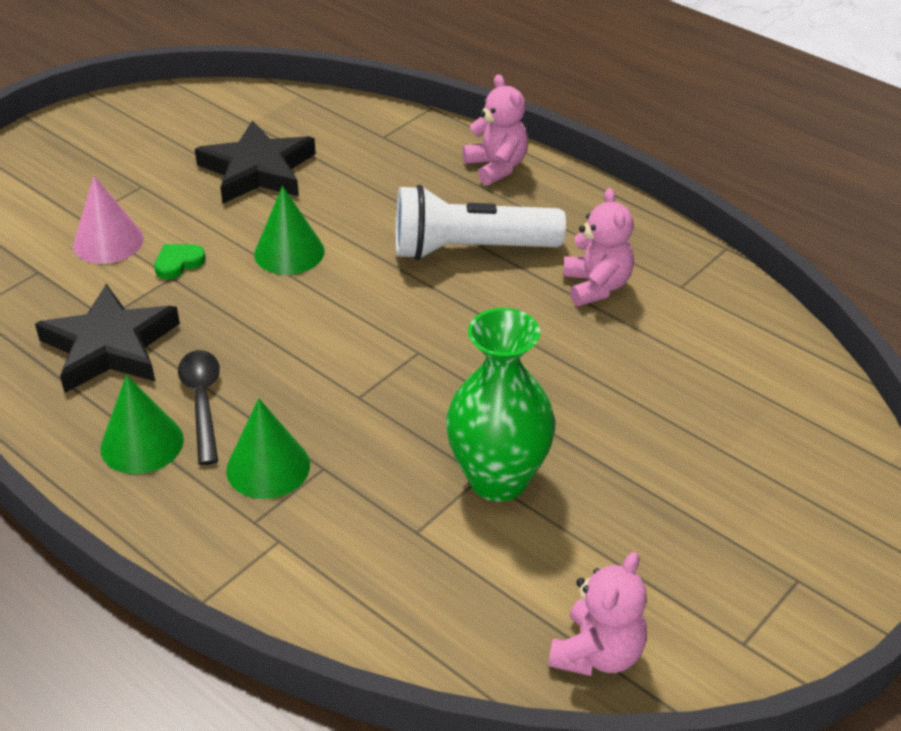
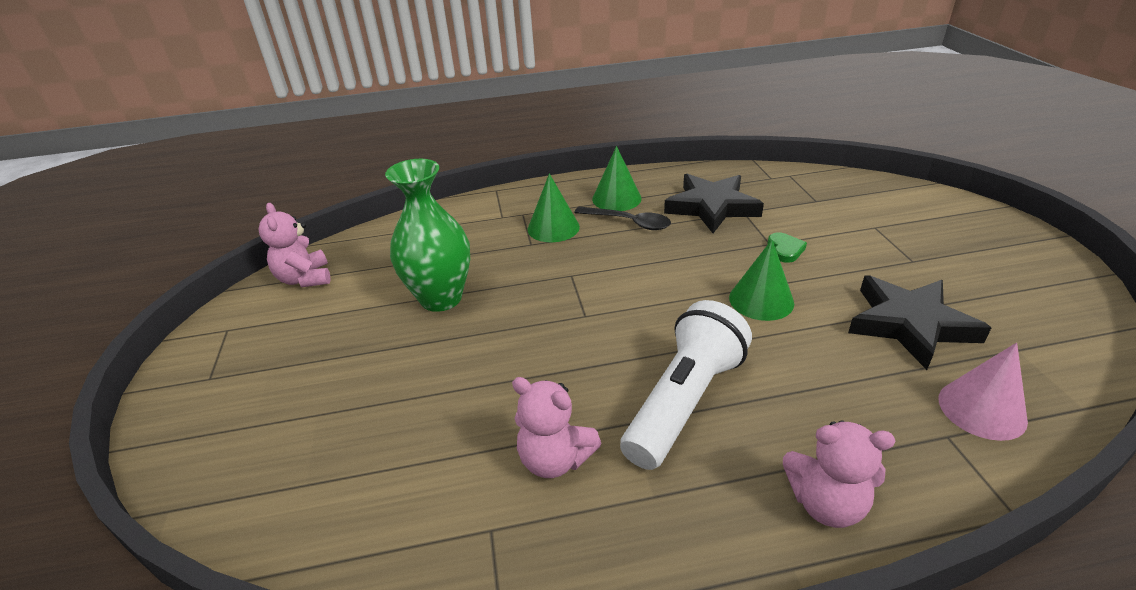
camera: 130 degrees right, 5 degrees down
(108, 242) = (835, 230): pink cone -> pink cone (982, 409)

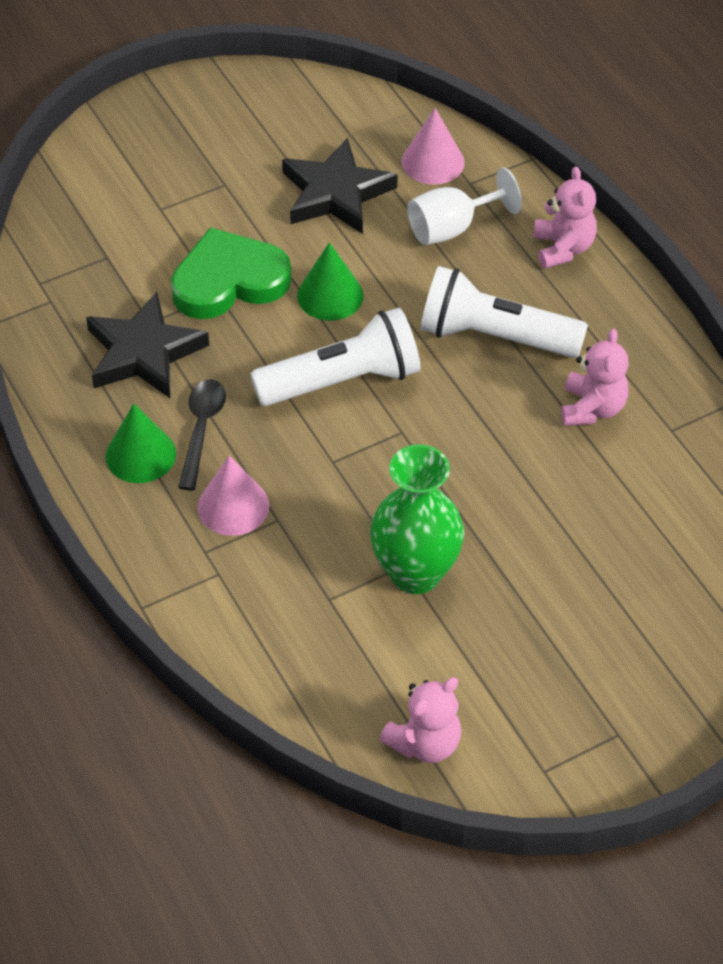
camera: 110 degrees left, 15 degrees up
(553, 228) = (233, 506): green cone -> pink cone
(655, 292) = (342, 380): none -> white flashlight
(785, 250) = (229, 281): green heart -> green heart, size x2.45
(860, 402) = (452, 228): none -> white goblet

